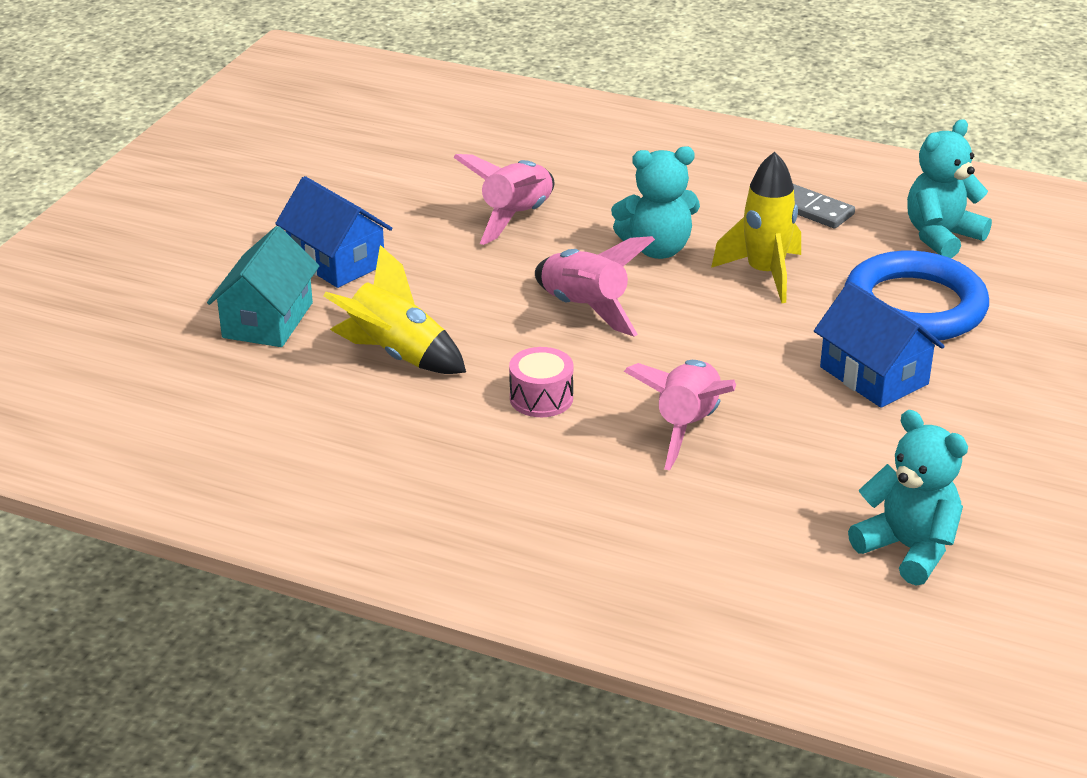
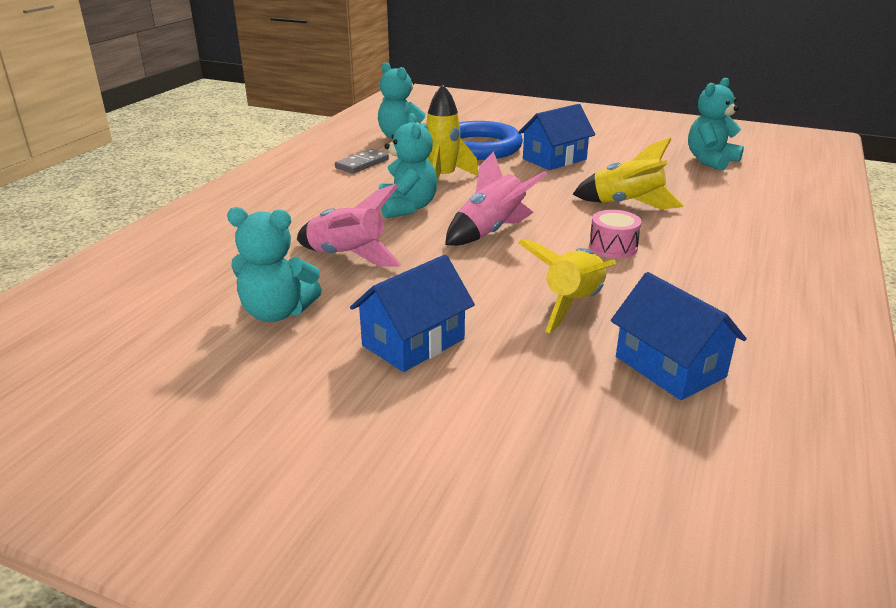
camera: 90 degrees left, 5 degrees down
(267, 320) = (527, 377): turquoise house -> none
(268, 402) = (670, 367): none -> blue house
(399, 190) = (277, 312): none -> turquoise teddy bear
(686, 427) = (627, 204): pink rocket -> yellow rocket

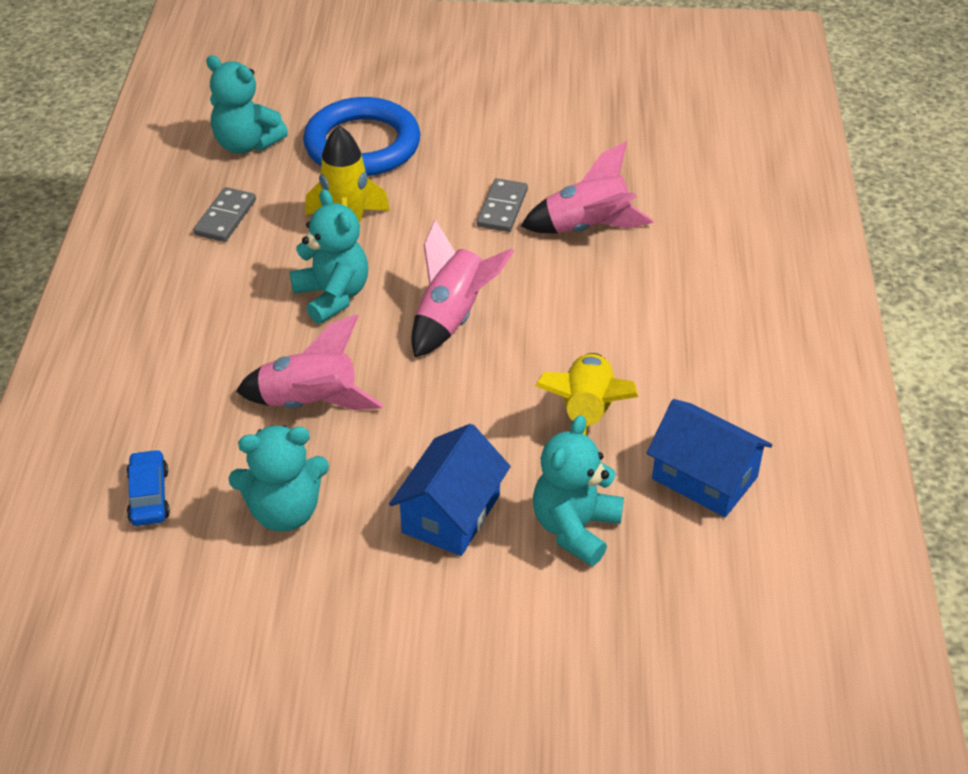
camera: 20 degrees left, 15 degrees up
(185, 283) = (149, 496): none -> blue car
(554, 159) = (469, 152): blue house -> none
(563, 186) = (502, 208): none -> grey domino
(613, 247) = (596, 311): pink drum -> none
(627, 204) = (587, 228): yellow rocket -> pink rocket
(710, 161) = (658, 114): turquoise teddy bear -> turquoise teddy bear (575, 528)

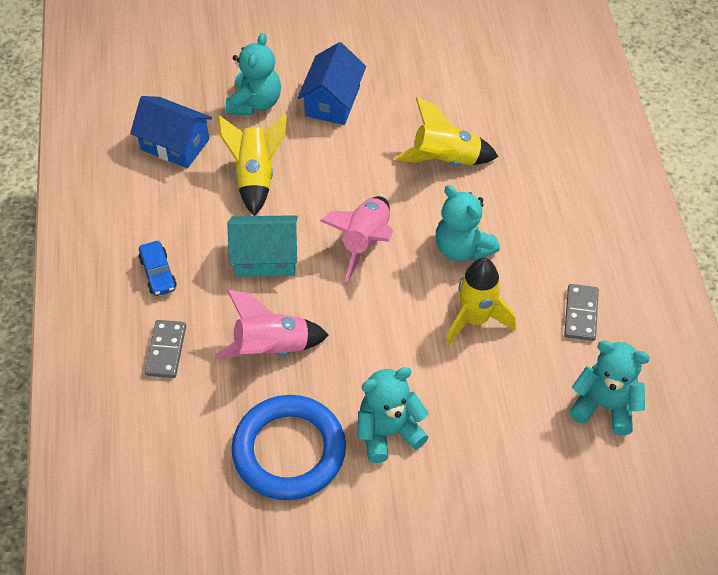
camera: 170 degrees right, 10 degrees up
(149, 496) = (520, 87): blue car -> blue car (158, 273)
(285, 512) = (434, 89): turquoise teddy bear -> turquoise teddy bear (388, 432)
(310, 403) = (445, 160): pink rocket -> yellow rocket
(362, 145) = (497, 422): blue ring -> blue ring (289, 451)
(502, 208) = (349, 360): grey domino -> grey domino (166, 350)
(584, 316) = (265, 257): none -> turquoise house

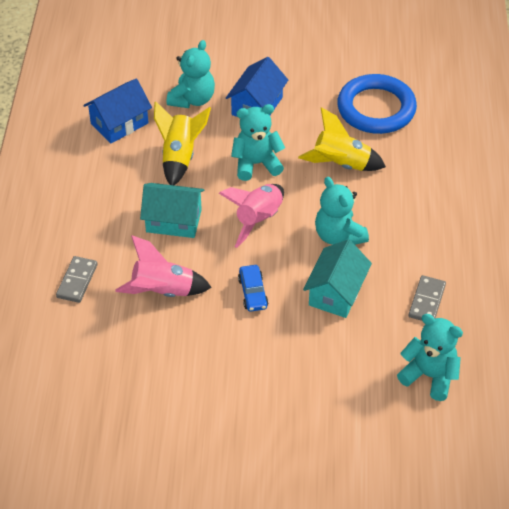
camera: 10 degrees right, 5 degrees down
(158, 273) = (84, 221): blue car -> blue car (253, 293)
(175, 144) = (119, 123): blue house -> blue house turned 75 degrees counterclockwise
(289, 451) = (159, 372): blue ring -> blue ring (376, 108)
(388, 432) = (243, 369): turquoise teddy bear -> turquoise teddy bear (256, 164)
(475, 319) = (336, 292): yellow rocket -> turquoise house

